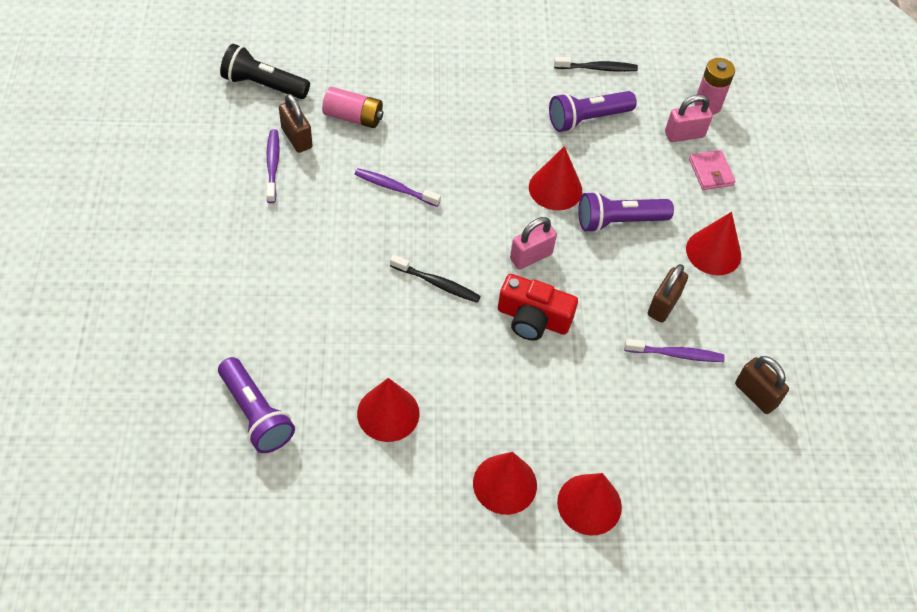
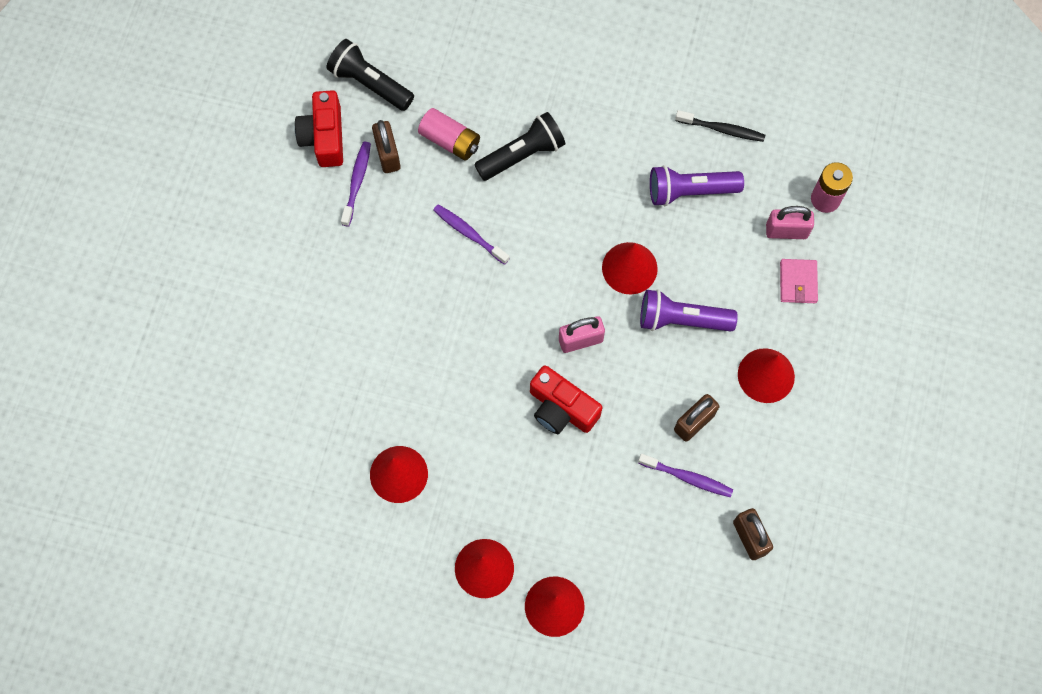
camera: 20 degrees right, 15 degrees up
(230, 134) = (324, 137): none -> red camera
(256, 414) = (281, 447): purple flashlight -> none
(425, 117) = (522, 155): none -> black flashlight
(437, 283) = (481, 350): black toothbrush -> none

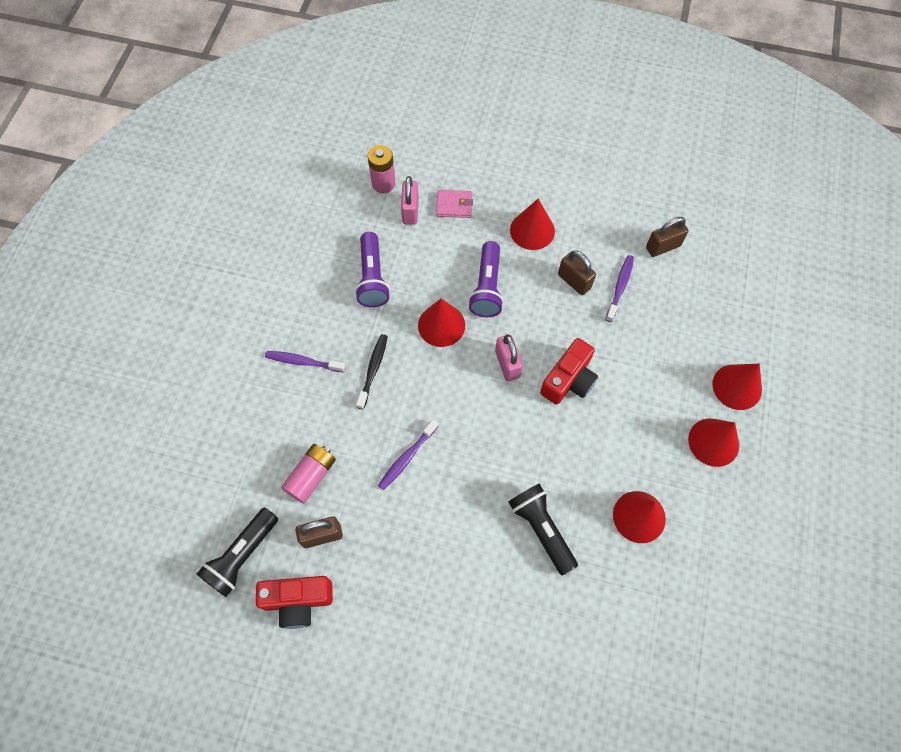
camera: 90 degrees left, 5 degrees down
(357, 182) = (350, 565): purple toothbrush -> purple toothbrush (303, 362)
(522, 155) = (330, 411): black flashlight -> black flashlight (541, 529)
(722, 129) = (317, 252): black toothbrush -> black toothbrush (373, 370)

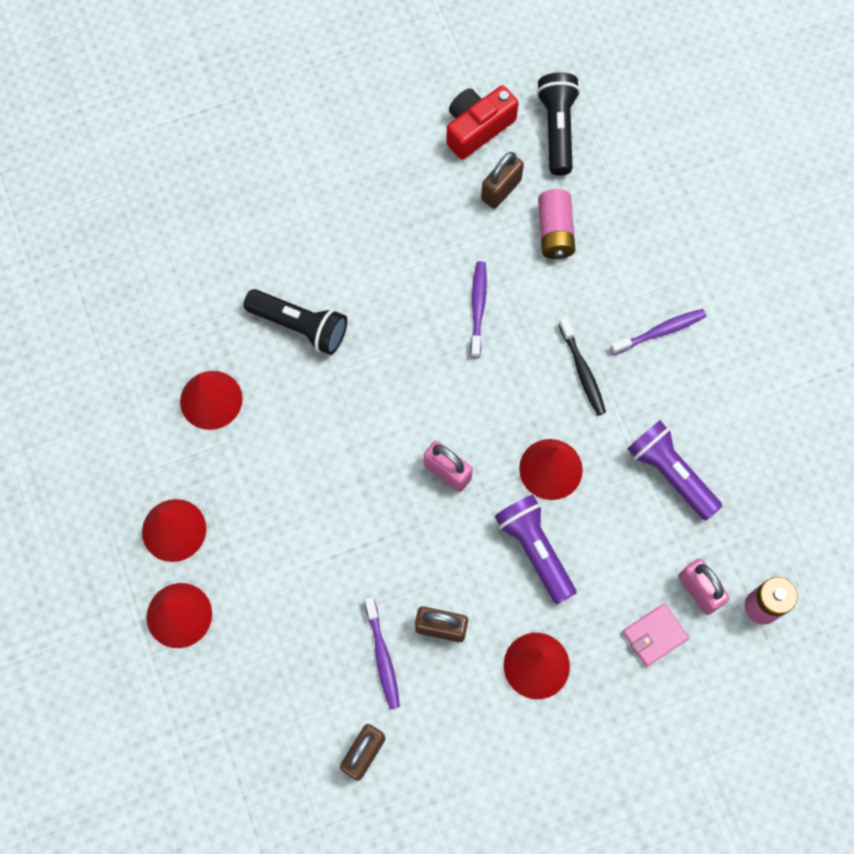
camera: 145 degrees right, 5 degrees up
(569, 380) = (369, 498): red camera -> none

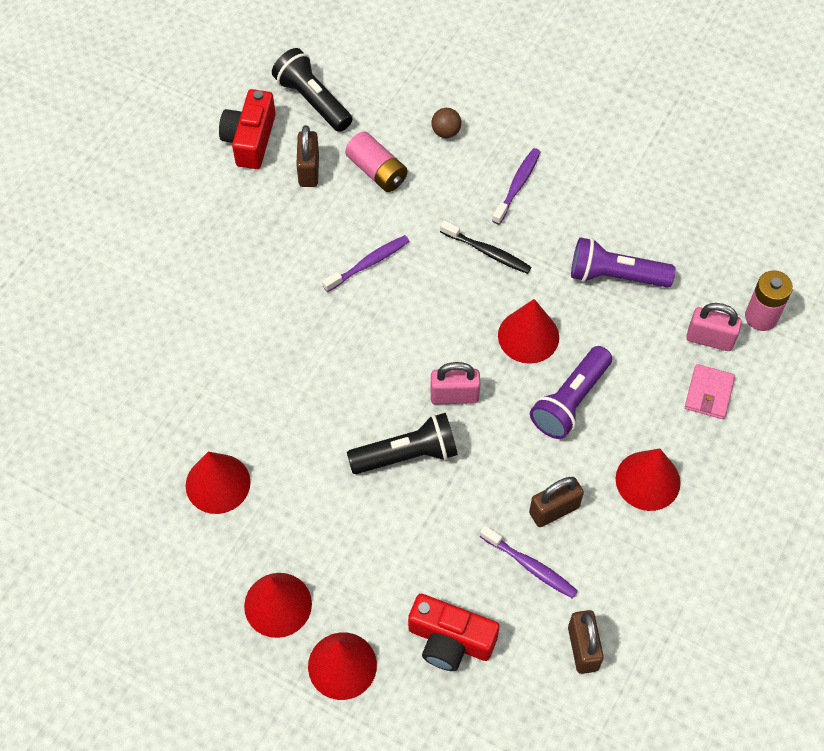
camera: 40 degrees left, 10 degrees down
(272, 662) = (450, 640): none -> red camera
(300, 326) = (241, 376): black flashlight -> black flashlight (407, 455)
(478, 307) = (368, 263): purple toothbrush -> purple toothbrush turned 90 degrees clockwise
(535, 550) = (570, 401): purple flashlight -> purple flashlight turned 75 degrees counterclockwise
(643, 239) = (446, 132): none -> brown ball

